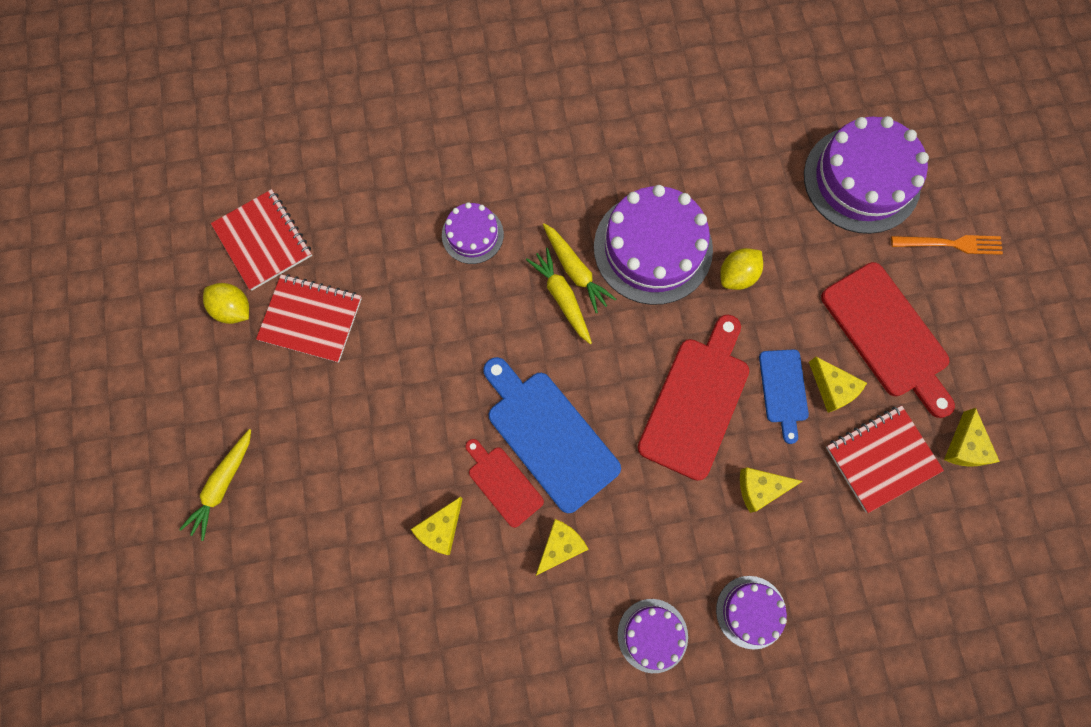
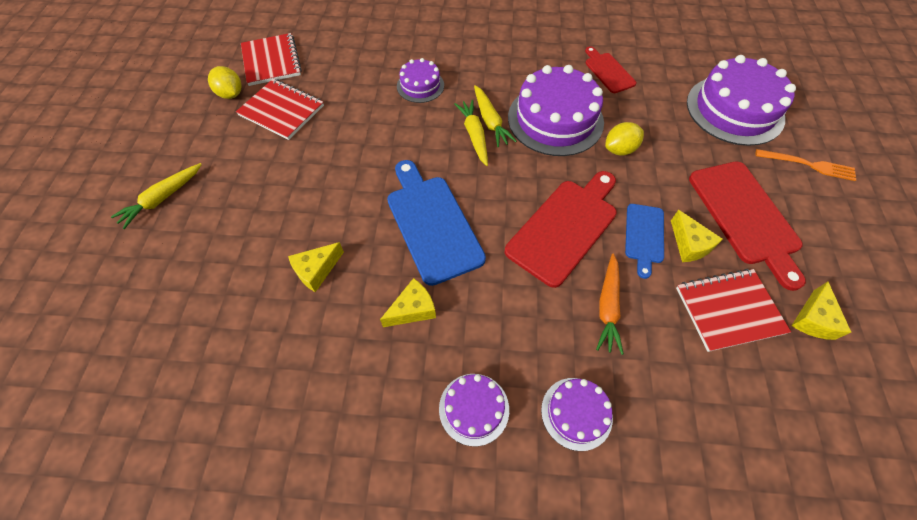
camera: 15 degrees right, 15 degrees down
(503, 483) = (381, 249): red cutting board -> red cutting board (608, 71)
(760, 488) = (608, 307): yellow cheese -> orange carrot

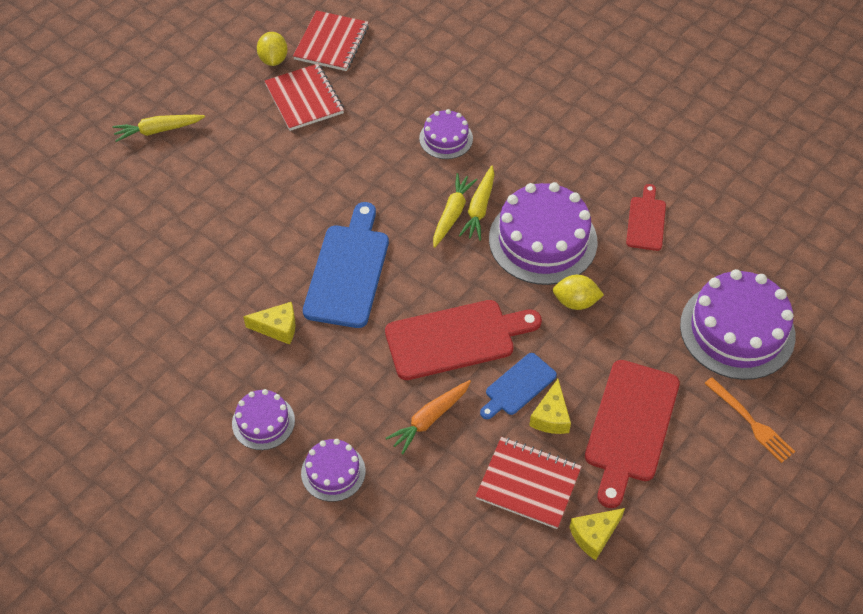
camera: 35 degrees right, 5 degrees down
(316, 270) = (230, 256): yellow cheese -> none

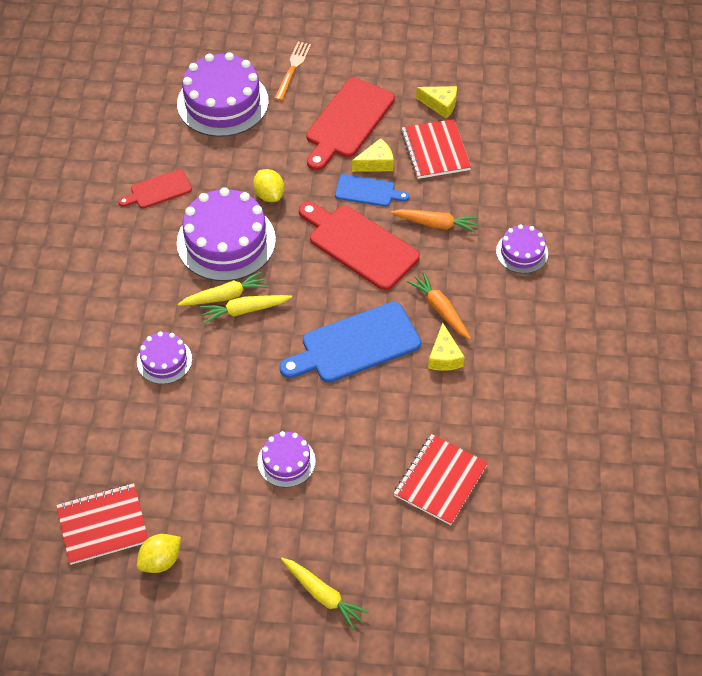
camera: 125 degrees left, 0 degrees up
(263, 422) = (524, 314): purple cake -> purple cake (286, 461)
(277, 328) = (444, 357): yellow cheese -> yellow cheese turned 150 degrees counterclockwise
(304, 99) = (194, 498): red notebook -> red notebook (440, 480)
(328, 357) = (440, 309): none -> orange carrot
(630, 426) = (348, 122): red cutting board -> red cutting board turned 135 degrees clockwise

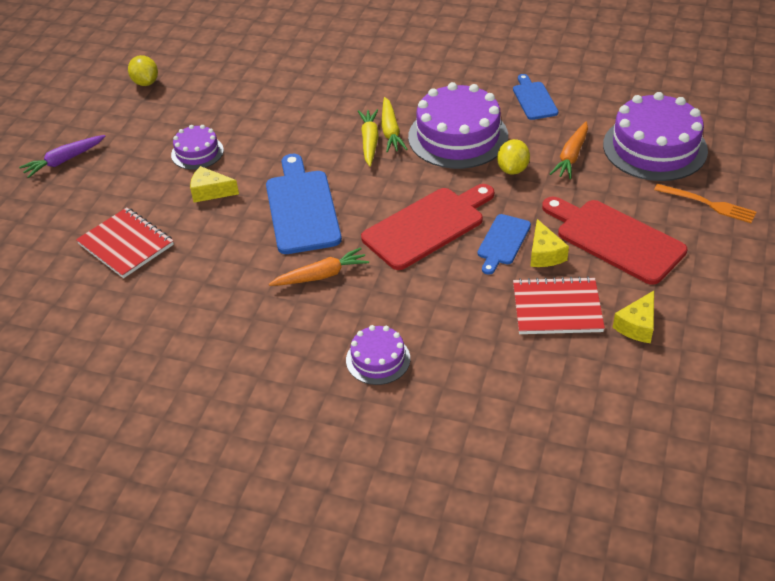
camera: 105 degrees right, 10 degrees down
(103, 525) = (192, 57): red notebook -> none
(158, 190) = (534, 99): red cutting board -> blue cutting board
(164, 360) = (332, 93): purple cake -> none
(269, 195) = (512, 169): yellow lemon -> yellow lemon turned 60 degrees counterclockwise
(323, 595) = (64, 161): yellow carrot -> purple carrot
(436, 224) = (441, 291): orange carrot -> orange carrot (571, 156)
(444, 357) = (261, 269): yellow cheese -> yellow cheese (210, 192)

